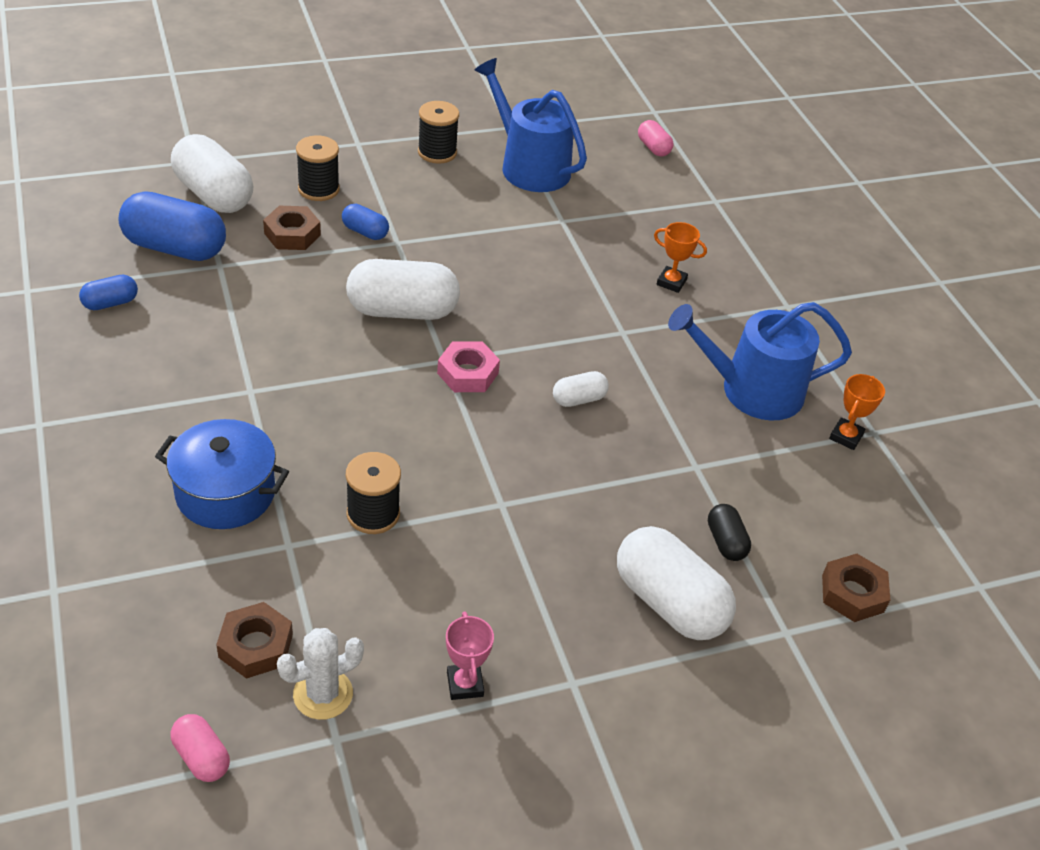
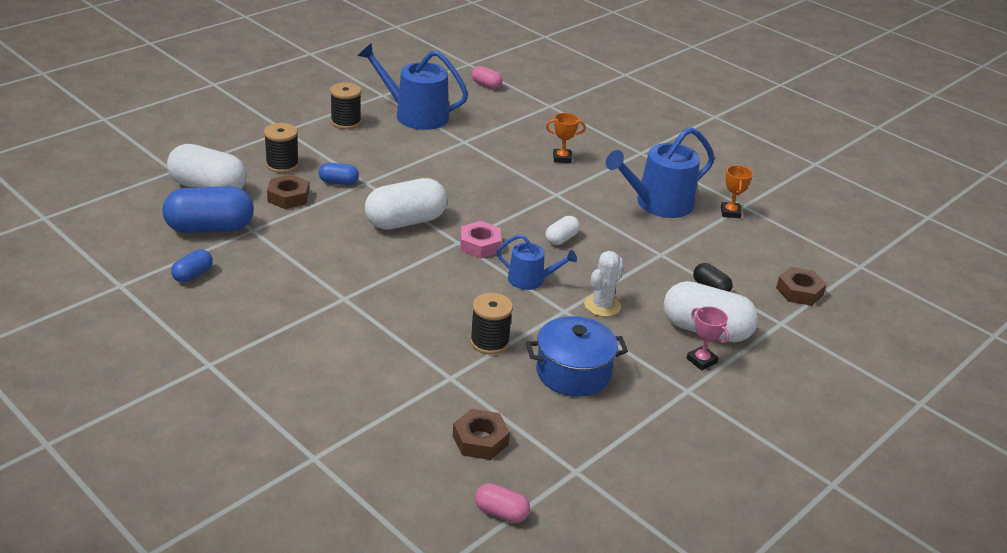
camera: 25 degrees left, 10 degrees down
(225, 493) = (381, 362): blue pot -> blue pot (573, 373)
(323, 694) = (546, 450): white cactus -> white cactus (602, 305)
(465, 684) = (627, 414): pink trophy -> pink trophy (701, 361)
(493, 445) = (530, 280): none -> blue watering can

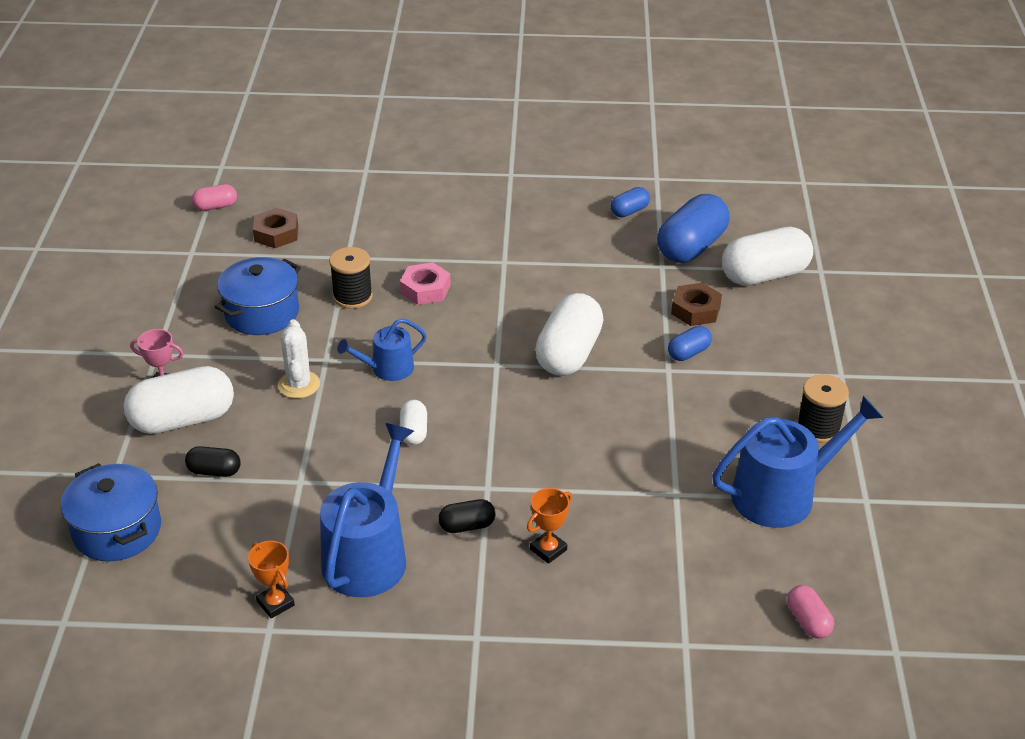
camera: 140 degrees right, 5 degrees up
(193, 275) = (629, 211): blue capsule -> blue capsule turned 60 degrees clockwise
(282, 165) = (763, 336): black spool -> none
(480, 245) = (475, 374): pink nut -> pink nut (425, 289)
(486, 85) = (808, 621): pink capsule -> pink capsule turned 75 degrees clockwise
(590, 187) = (467, 526): none -> black capsule
(799, 291) = (117, 530): brown nut -> blue pot

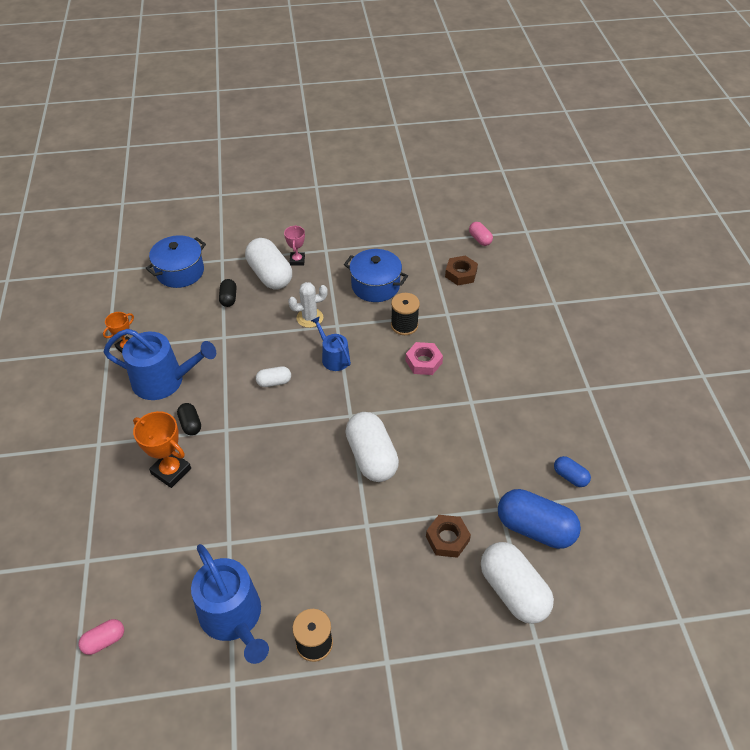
camera: 80 degrees right, 10 degrees up
(548, 549) = (171, 471): orange trophy -> orange trophy, size x1.61
(568, 353) = (371, 457): white capsule -> white capsule turned 60 degrees clockwise
(688, 353) = (390, 538): blue capsule -> none

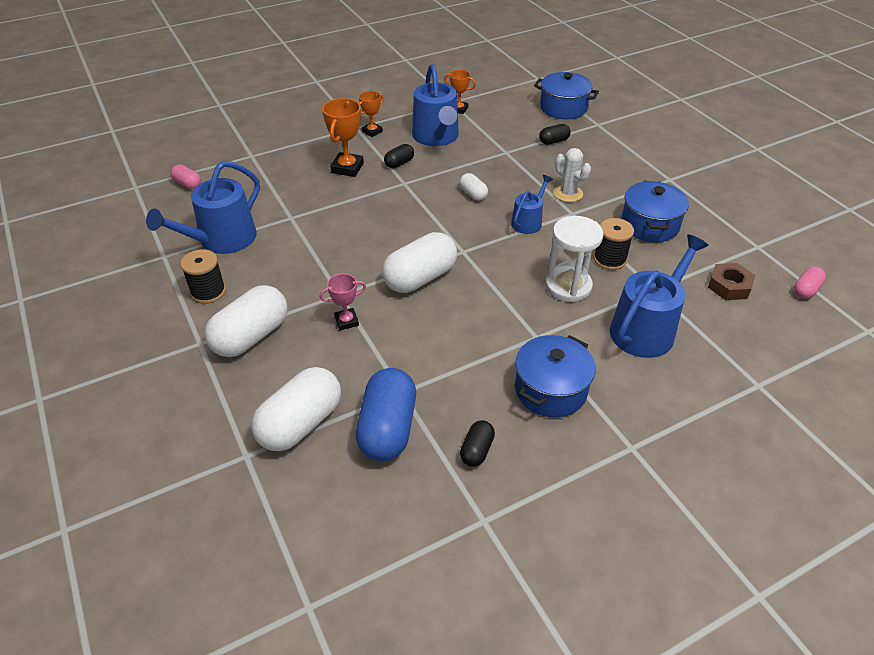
camera: 70 degrees right, 5 degrees down
(117, 432) = (372, 131): none -> orange trophy
(270, 275) = (603, 155): white capsule -> white capsule (251, 336)
(297, 260) = (637, 166): pink trophy -> pink trophy (346, 321)
(423, 362) = (568, 286): pink nut -> white hourglass
(447, 539) = (346, 356): brown nut -> none
(485, 335) = (646, 328): none -> blue watering can
(526, 413) = (550, 390): none -> blue pot
(570, 476) = (477, 450): blue capsule -> black capsule

